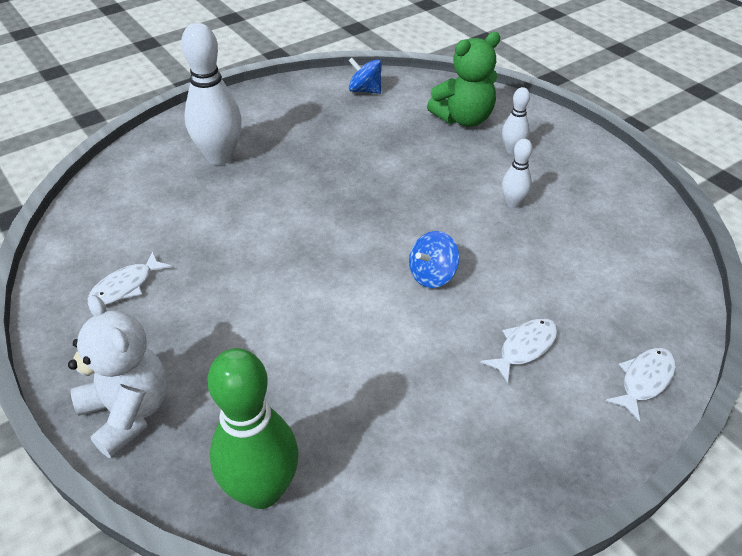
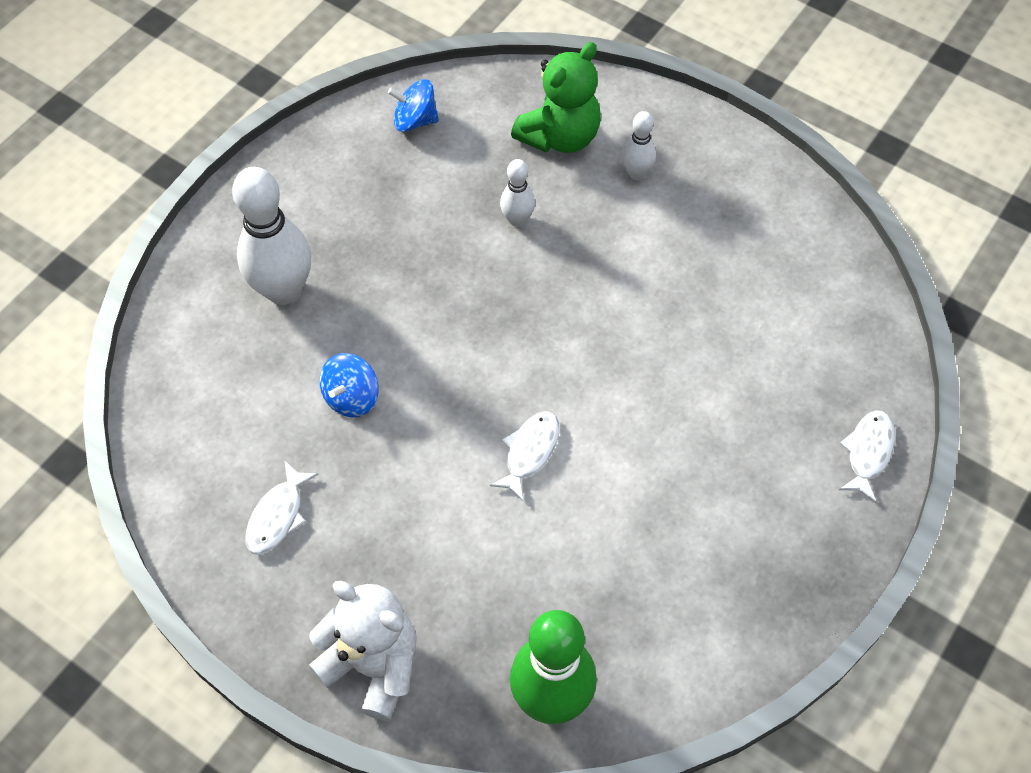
camera: 20 degrees left, 15 degrees up
(432, 275) = (613, 389): blue spinning top -> blue spinning top (351, 397)
(513, 203) = (665, 258): white bowling pin -> white bowling pin (517, 220)
(524, 348) = (741, 452): white fish -> white fish (530, 452)

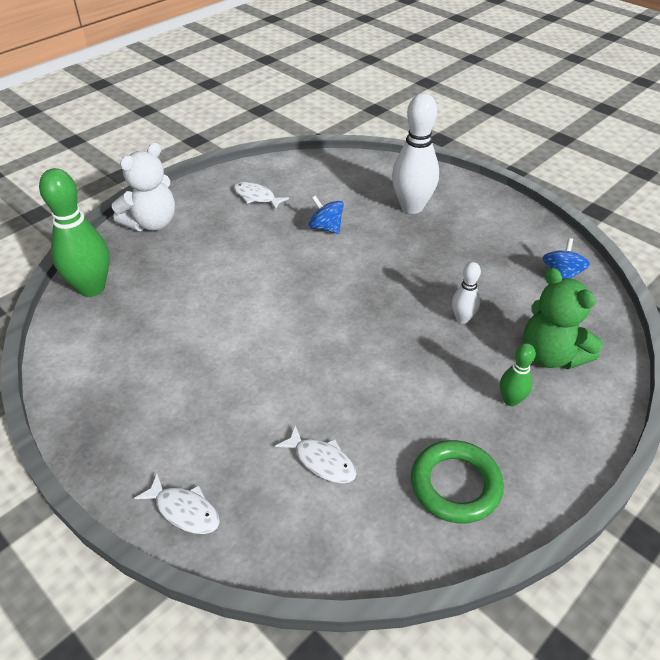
camera: 100 degrees right, 15 degrees down
(530, 452) = (260, 300): white fish -> white fish (321, 461)
(636, 173) = (511, 400): white bowling pin -> green bowling pin
(759, 218) = (455, 485): none -> green ring

